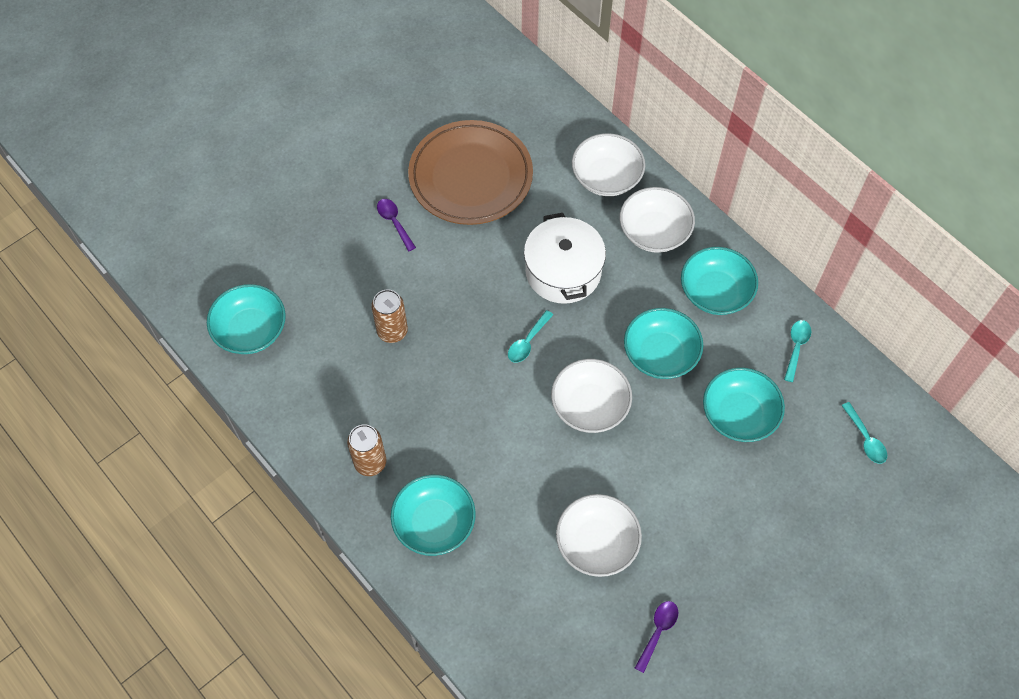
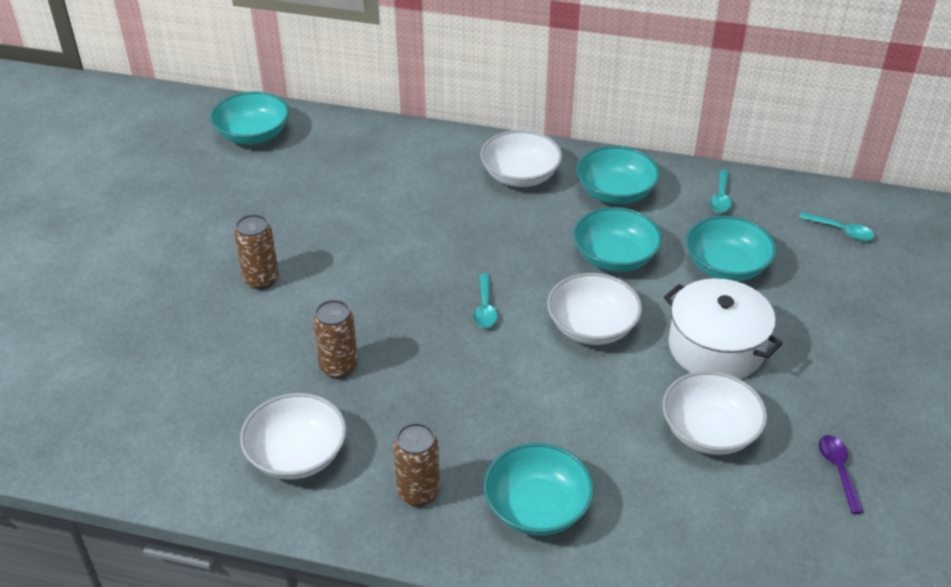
camera: 35 degrees left, 20 degrees down
(251, 330) = (174, 445): turquoise bowl -> turquoise bowl (253, 135)
(394, 222) = (261, 279): purple spoon -> brown can
(470, 176) = (309, 211): brown plate -> none
(563, 271) = (466, 240): white pot -> white pot (716, 347)
(606, 177) = (440, 157): white bowl -> white bowl (297, 454)
(796, 347) = (720, 198): turquoise spoon -> turquoise spoon turned 150 degrees counterclockwise

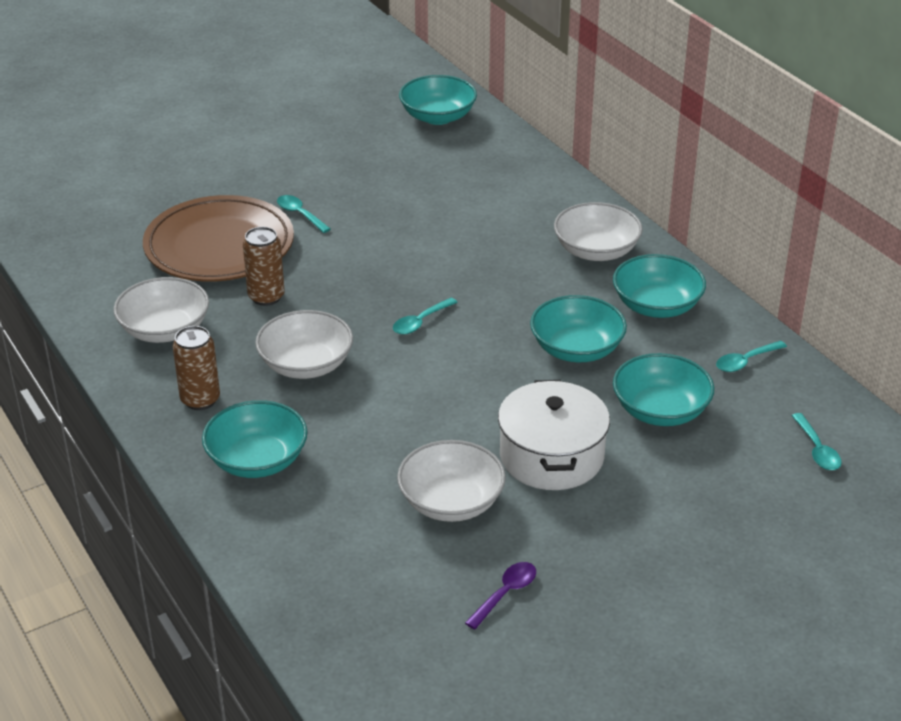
camera: 45 degrees right, 5 degrees down
(233, 350) = (219, 246): none -> brown plate
(261, 279) = (300, 214): brown can -> turquoise spoon
(592, 327) = (478, 382): white bowl -> white bowl (306, 364)

